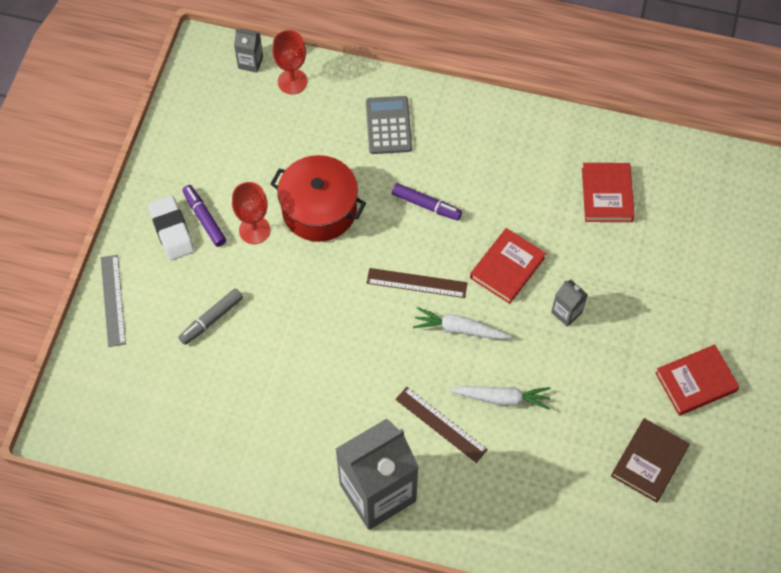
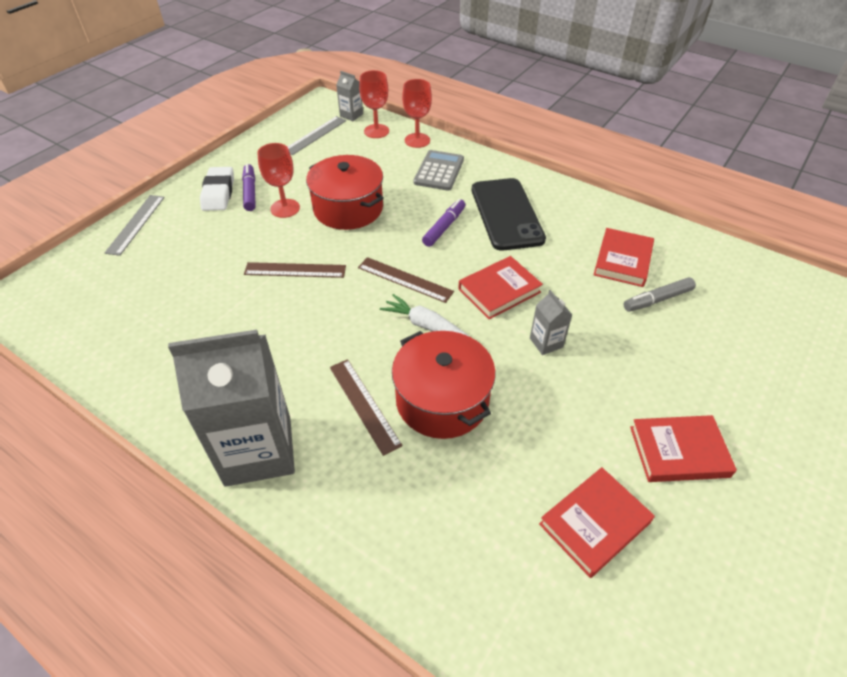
camera: 20 degrees right, 15 degrees down
(212, 319) = (204, 257): grey marker -> grey marker (657, 300)
(226, 109) = (315, 135): none -> grey ruler
(308, 306) = (295, 270): none -> brown ruler
(344, 83) = (417, 140): none -> red goblet
(426, 205) = (444, 227): purple marker -> purple marker turned 105 degrees counterclockwise
(480, 167) = (506, 214): none -> black phone
(501, 398) = (442, 400): white carrot -> red pot
(649, 462) = (594, 523): brown book -> red book

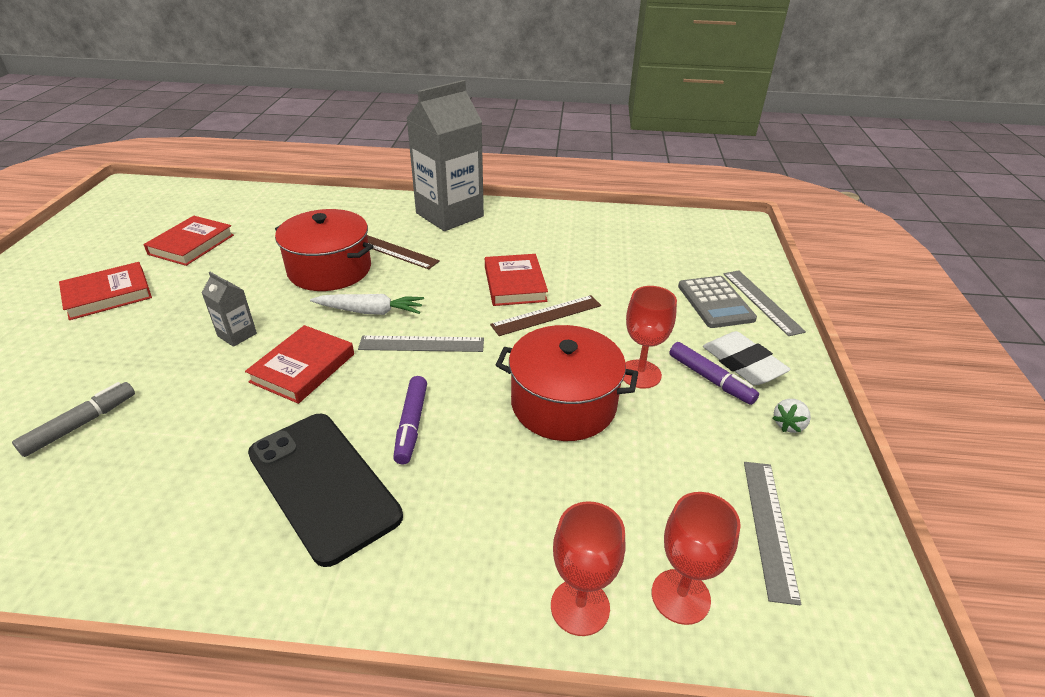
camera: 150 degrees right, 10 degrees down
(246, 160) = (788, 425): none -> white strawberry
(351, 115) = (780, 627): grey carton -> none
(405, 279) = (421, 344): brown ruler -> grey ruler
(439, 171) = (482, 534): grey calculator -> grey calculator (715, 302)
(622, 260) = (120, 468): red book -> red book (515, 284)

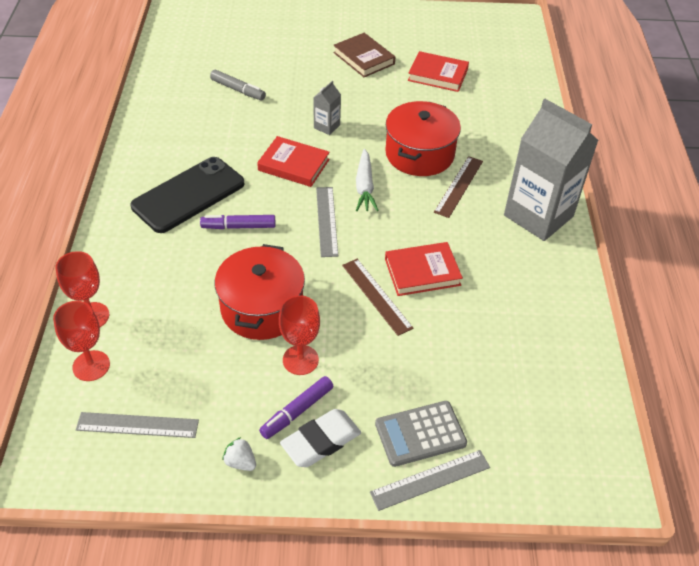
camera: 85 degrees right, 10 degrees up
(108, 295) = (364, 58): red book -> brown book

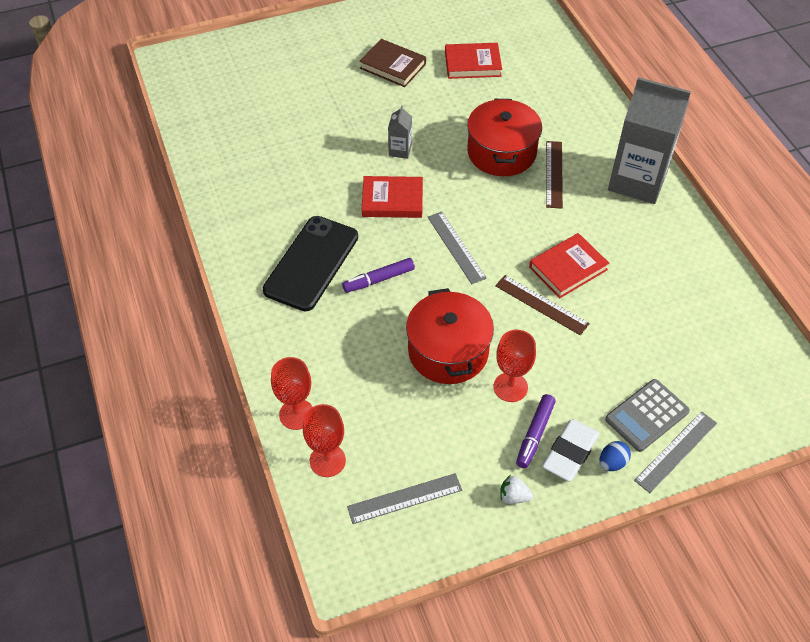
camera: 20 degrees left, 5 degrees up
(238, 90) = (290, 137): grey marker -> none
(357, 466) = (612, 462): none -> blue egg
(364, 186) = (470, 201): white carrot -> none

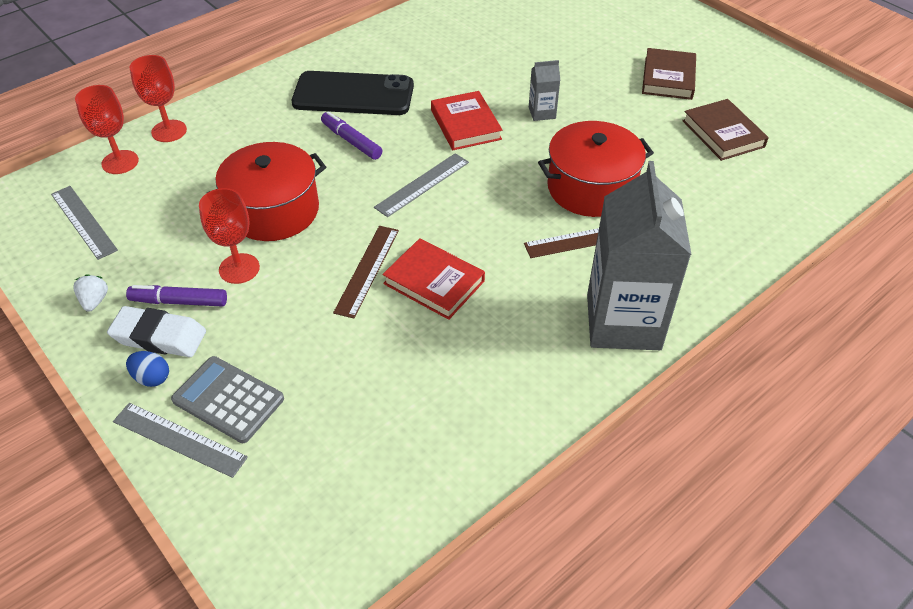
camera: 70 degrees right, 5 degrees down
(472, 64) = (723, 134): red book -> brown book

